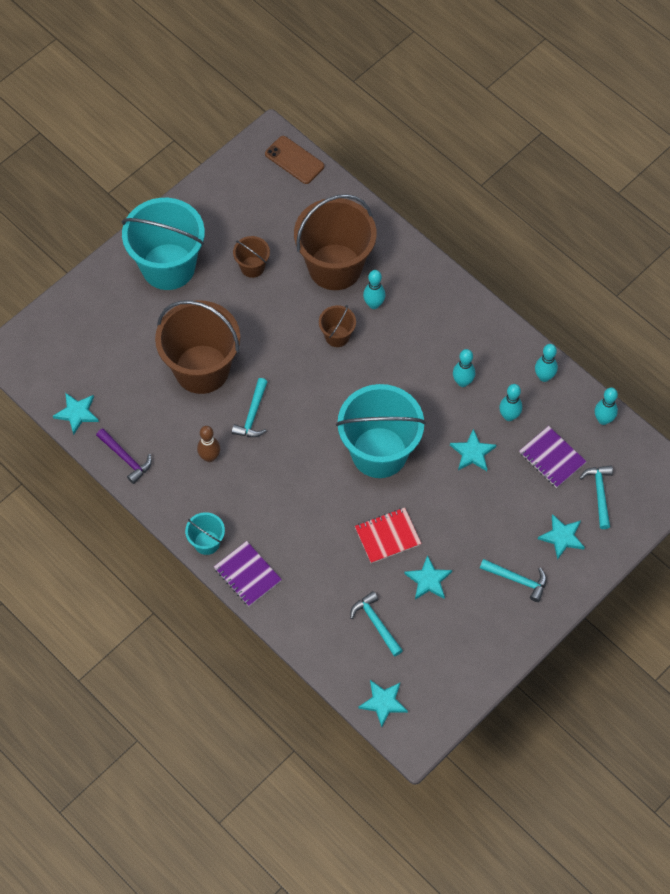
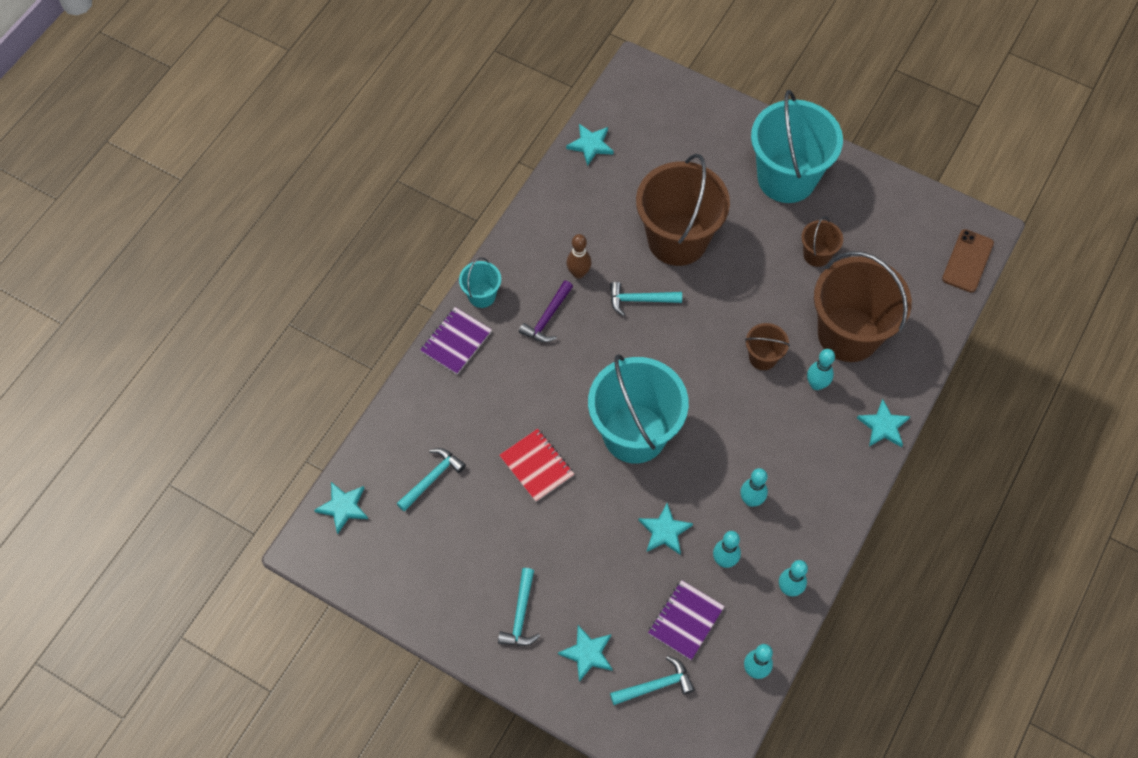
camera: 75 degrees right, 0 degrees up
(126, 458) = (554, 200): purple hammer -> purple hammer (547, 318)
(428, 580) = (496, 520): turquoise star -> turquoise star (883, 426)

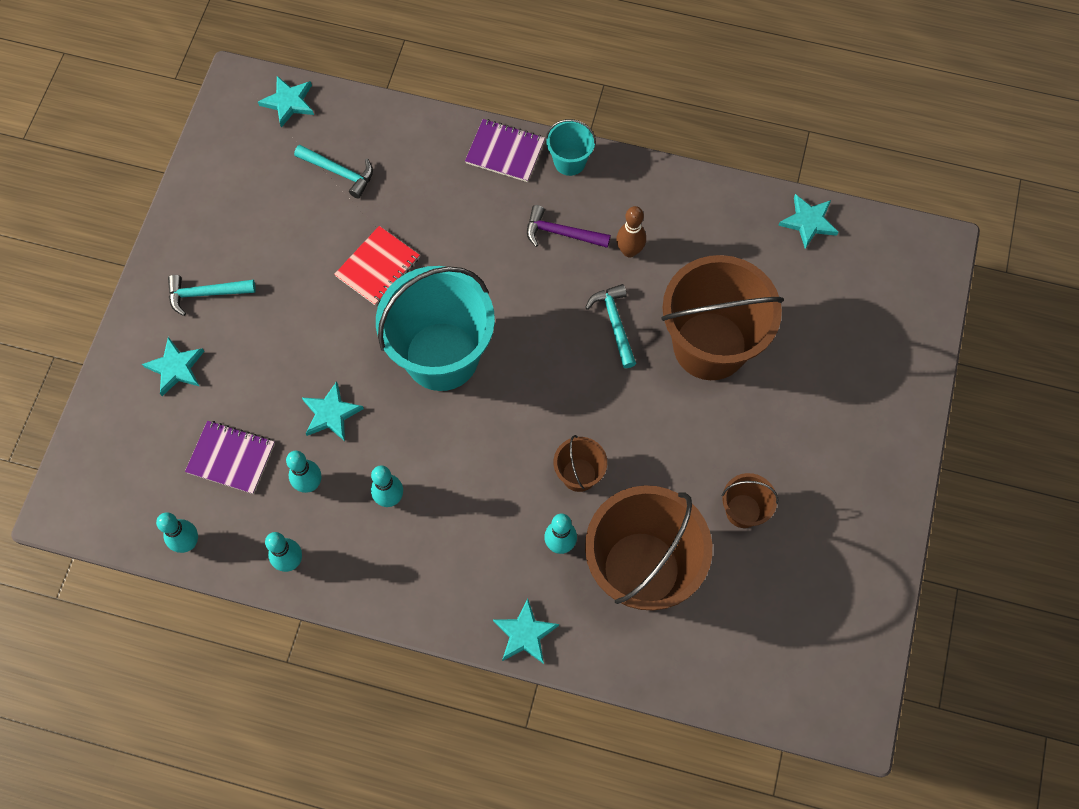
camera: 75 degrees right, 5 degrees up
(655, 685) = (152, 443): turquoise hammer -> none
(786, 178) = (844, 453): turquoise bucket -> none
(967, 261) = (798, 704): brown phone -> none

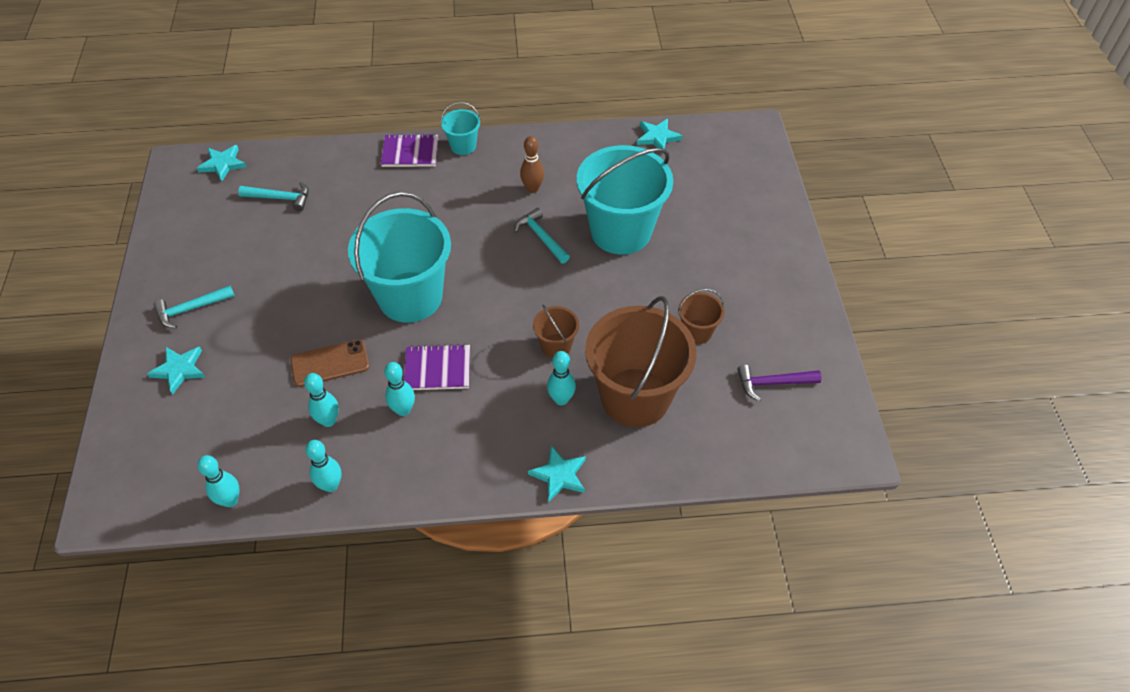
camera: 20 degrees left, 15 degrees down
(231, 458) = (250, 422): purple notebook -> purple notebook (437, 369)
(331, 413) = (330, 363): turquoise star -> brown phone
(377, 267) = (334, 251): red notebook -> none
(561, 233) = (475, 191): purple hammer -> purple hammer (772, 383)
(710, 346) = (621, 231): brown bucket -> turquoise bucket

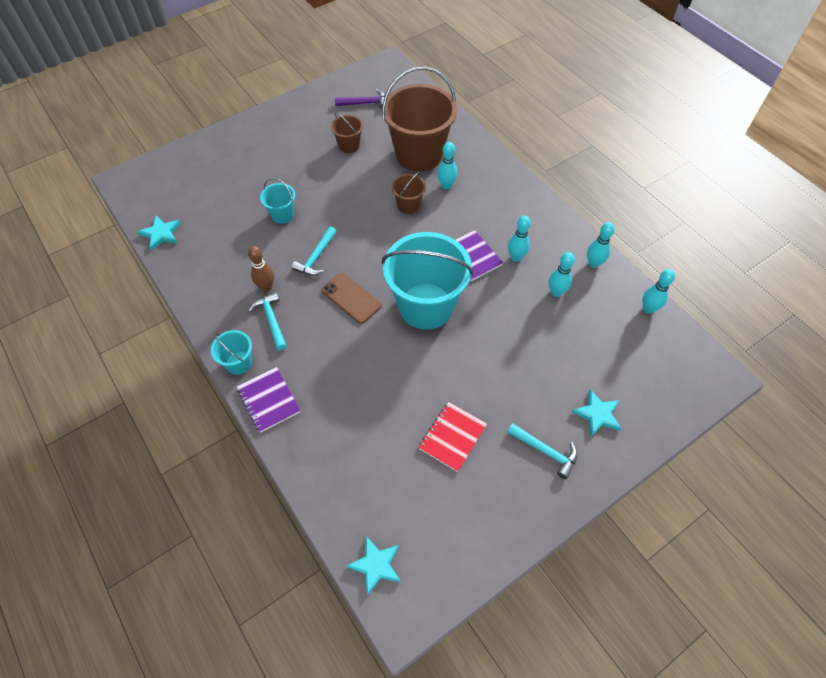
camera: 120 degrees left, 5 degrees up
(266, 252) = (452, 437): none -> red notebook
(280, 198) = (387, 472): turquoise hammer -> turquoise hammer (271, 320)
(330, 363) = (516, 320): brown phone -> brown phone (351, 298)
(559, 475) = (496, 165): turquoise star -> none
(621, 231) = (282, 214): turquoise bucket -> turquoise bucket, size x0.45
(772, 383) = (365, 103): purple hammer -> purple hammer turned 60 degrees counterclockwise

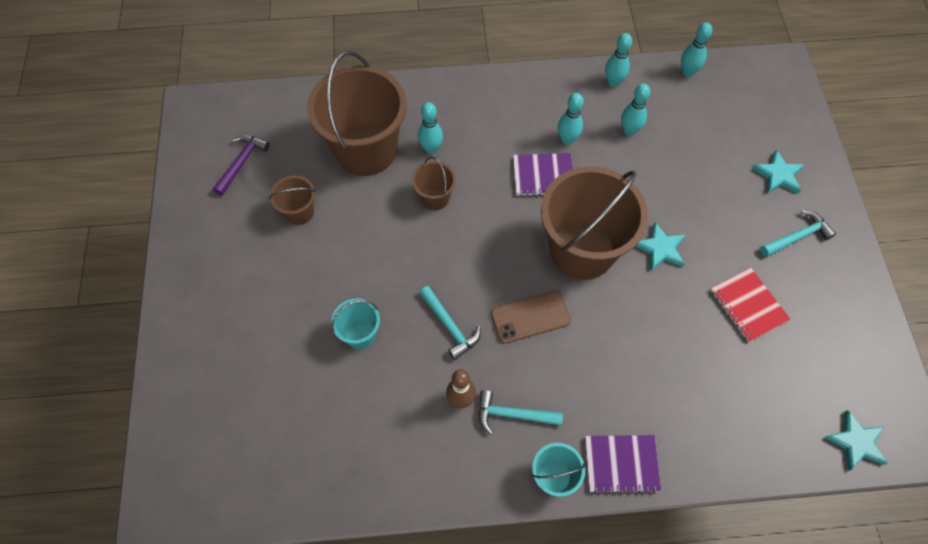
camera: 60 degrees left, 5 degrees up
(161, 234) = (295, 494): turquoise star -> turquoise star (660, 248)
(426, 306) = (582, 250): turquoise bucket -> brown bucket

